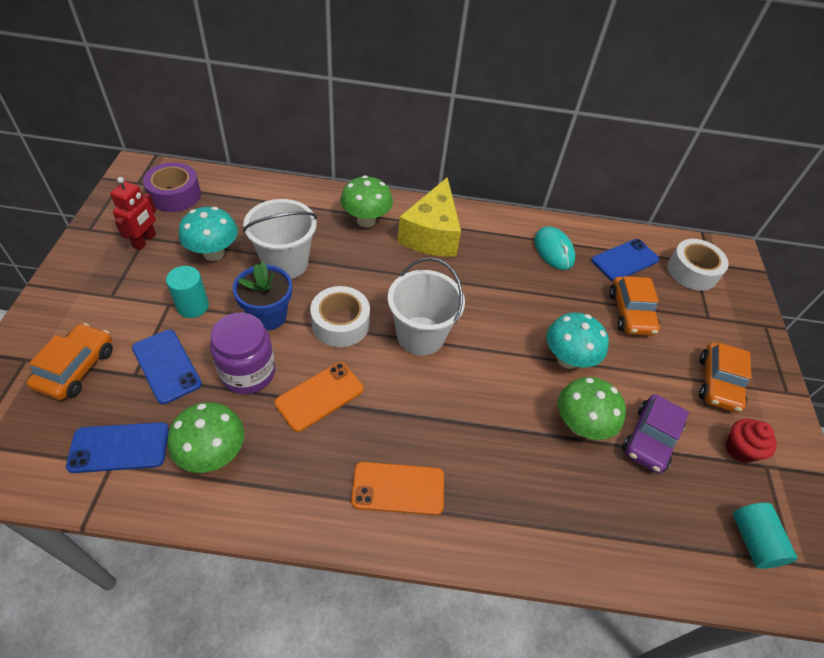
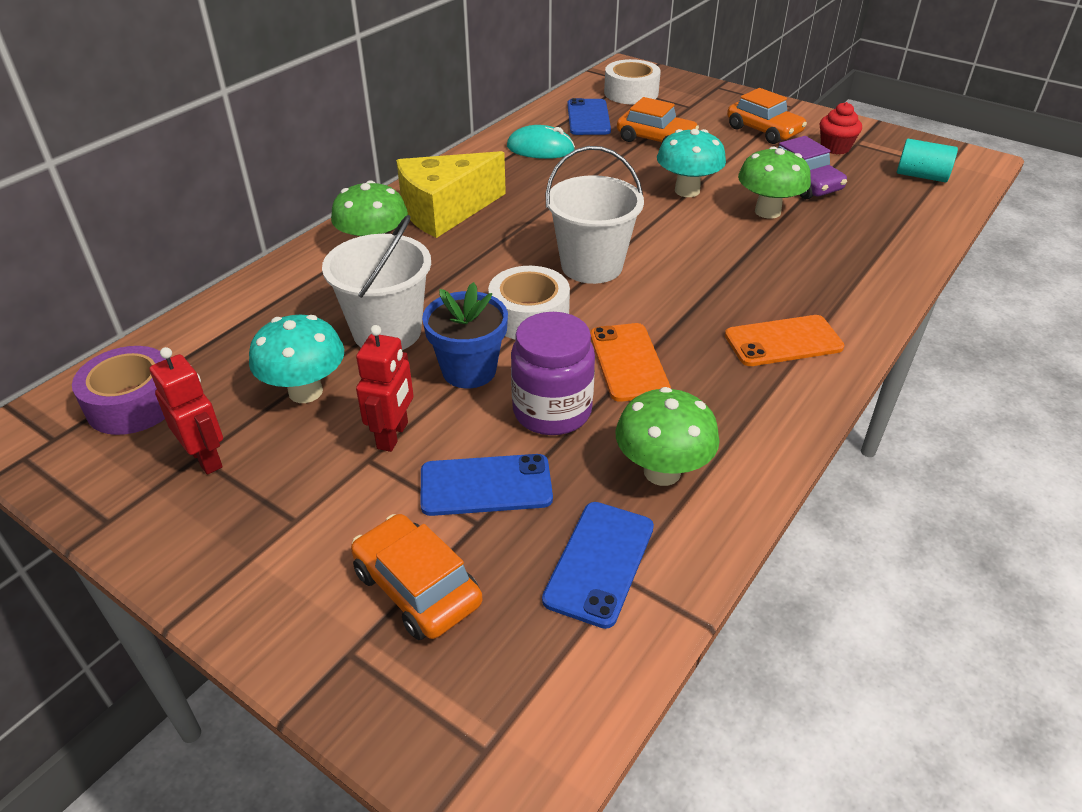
camera: 55 degrees left, 10 degrees down
(193, 306) = (393, 435): turquoise cylinder -> red robot
(398, 488) = (783, 341): orange phone -> orange phone turned 45 degrees clockwise
(431, 234) = (445, 211): yellow cheese -> yellow cheese turned 105 degrees clockwise

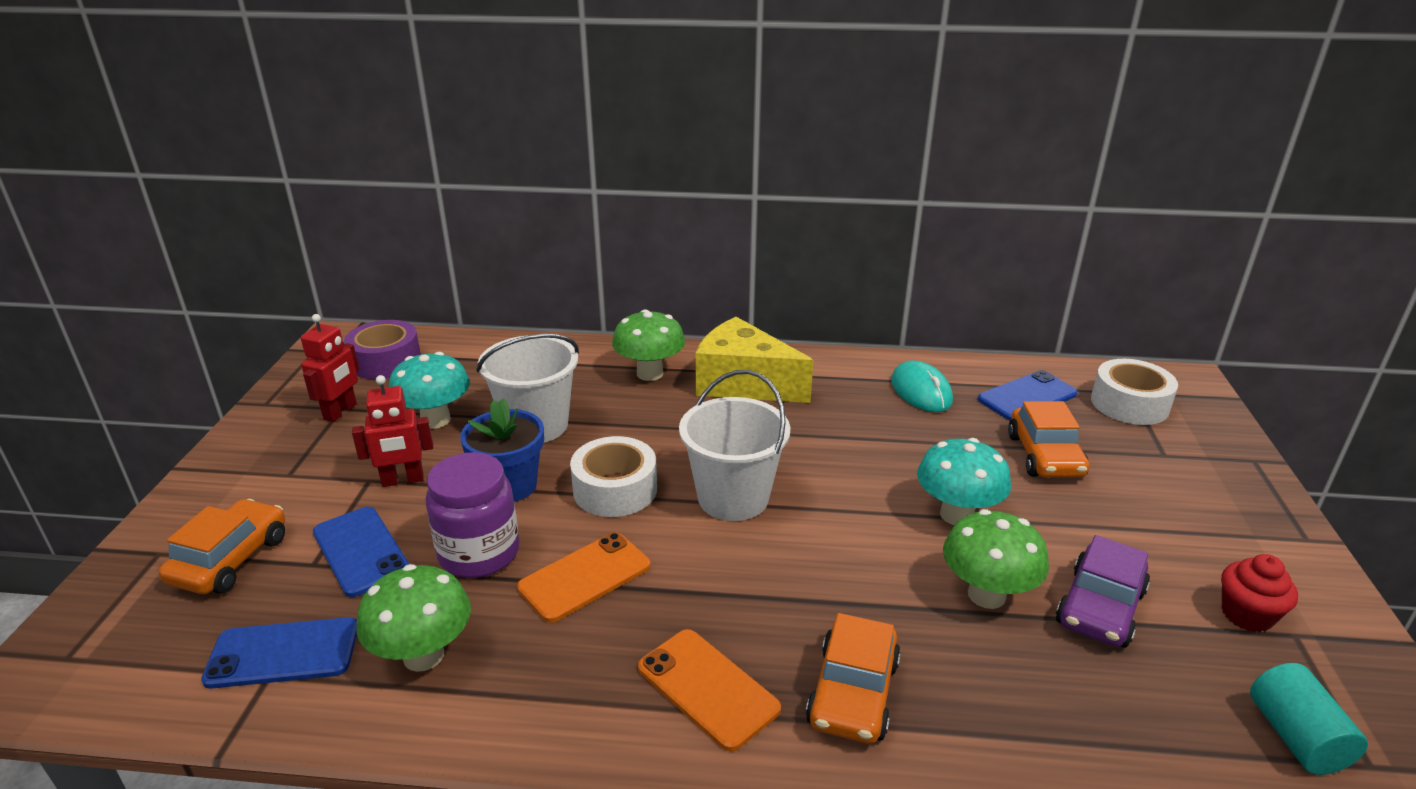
camera: 60 degrees right, 10 degrees down
(764, 130) = (1194, 533): orange car -> orange car (853, 693)

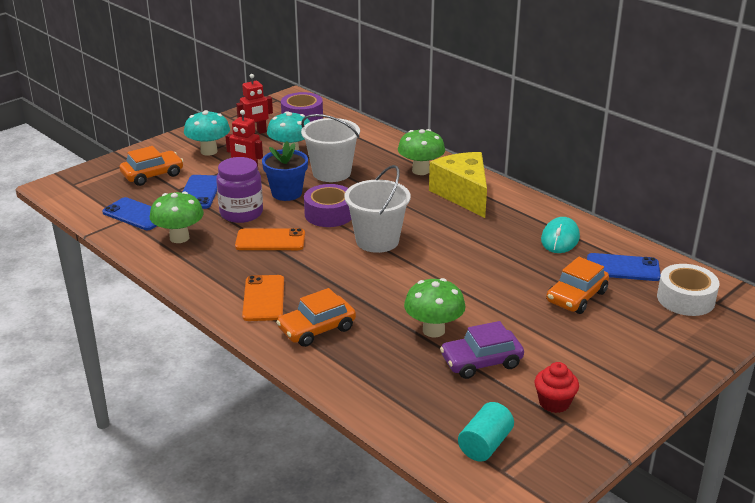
camera: 40 degrees right, 0 degrees up
(615, 489) = (329, 214): white tape -> purple tape
(956, 515) = (476, 297): turquoise mushroom -> turquoise mushroom (209, 151)

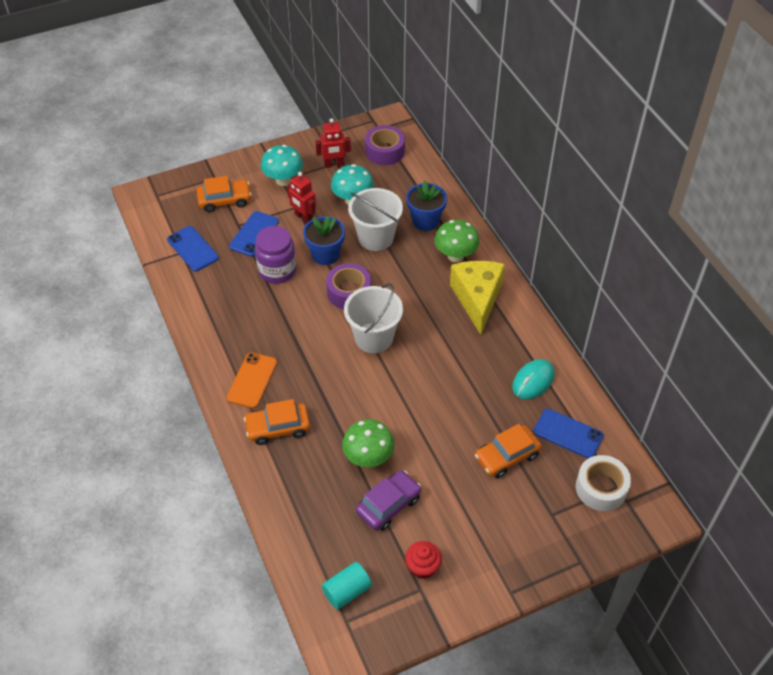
camera: 20 degrees right, 20 degrees up
(179, 238) = (215, 288): green mushroom -> none
(270, 240) = (286, 312): orange phone -> none
(374, 153) = (425, 221): none -> blue flower pot
(481, 362) = (388, 505): purple car -> purple car turned 135 degrees clockwise

